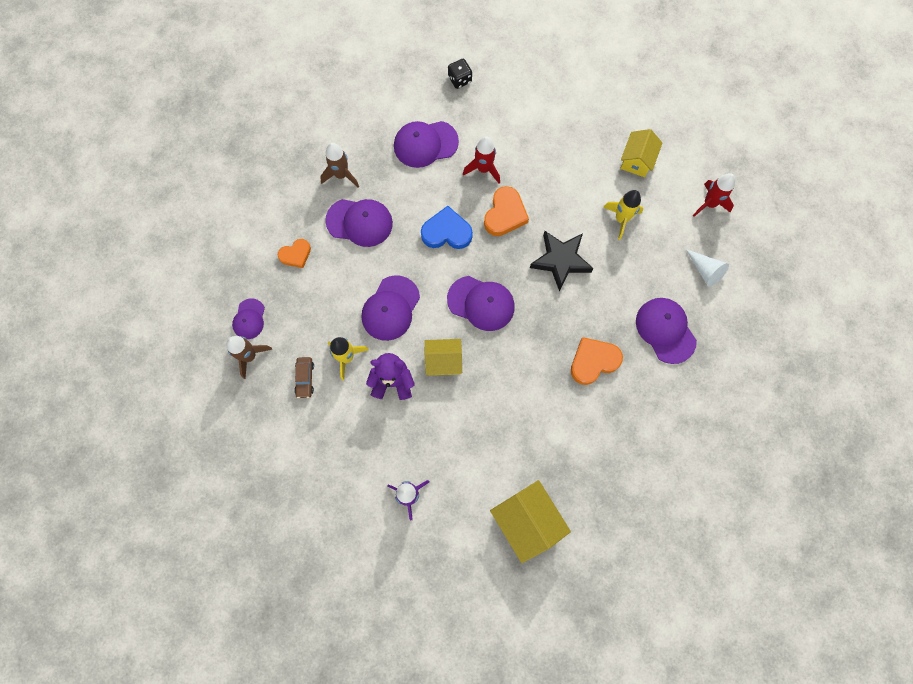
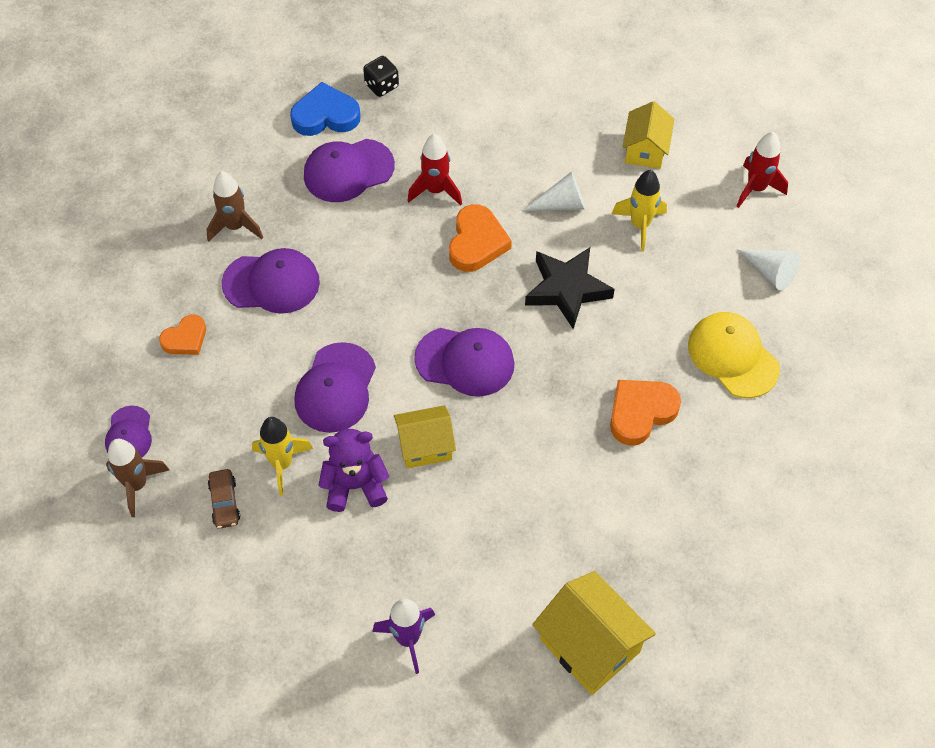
camera: 10 degrees left, 15 degrees down
(446, 232) = (398, 277): blue heart -> blue heart (325, 115)
(569, 194) = (561, 204): none -> white cone
(665, 330) = (733, 356): purple cap -> yellow cap

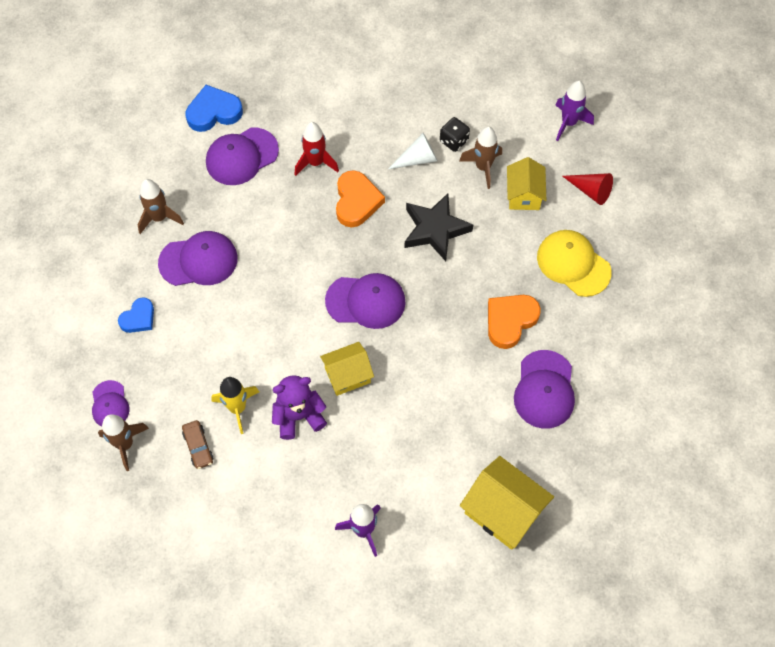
camera: 10 degrees left, 5 degrees up
(185, 339) = (138, 318): orange heart -> blue heart
(335, 388) = (267, 339): purple cap -> purple cap (544, 390)
(381, 85) = (254, 79): black dice -> black dice (454, 141)
(640, 225) = (483, 167): yellow rocket -> brown rocket
(645, 150) = (476, 103): yellow house -> yellow house (524, 195)
(756, 188) = (568, 123): red rocket -> purple rocket
(770, 272) = (591, 191): white cone -> red cone

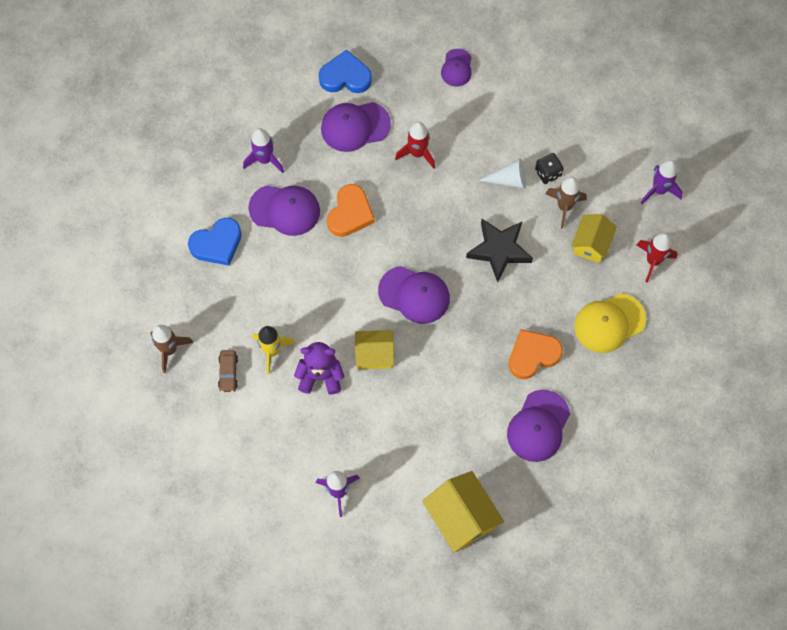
camera: 20 degrees right, 5 degrees up
(110, 404) = (168, 311): purple cap -> purple cap (456, 68)
(138, 318) = (217, 244): blue heart -> blue heart, size x1.54
(159, 218) = (265, 159): brown rocket -> purple rocket
(356, 201) = (440, 201): orange heart -> orange heart (350, 213)
(573, 264) = (609, 323): yellow cap -> yellow cap turned 90 degrees counterclockwise
(591, 191) = (653, 261): red cone -> red rocket

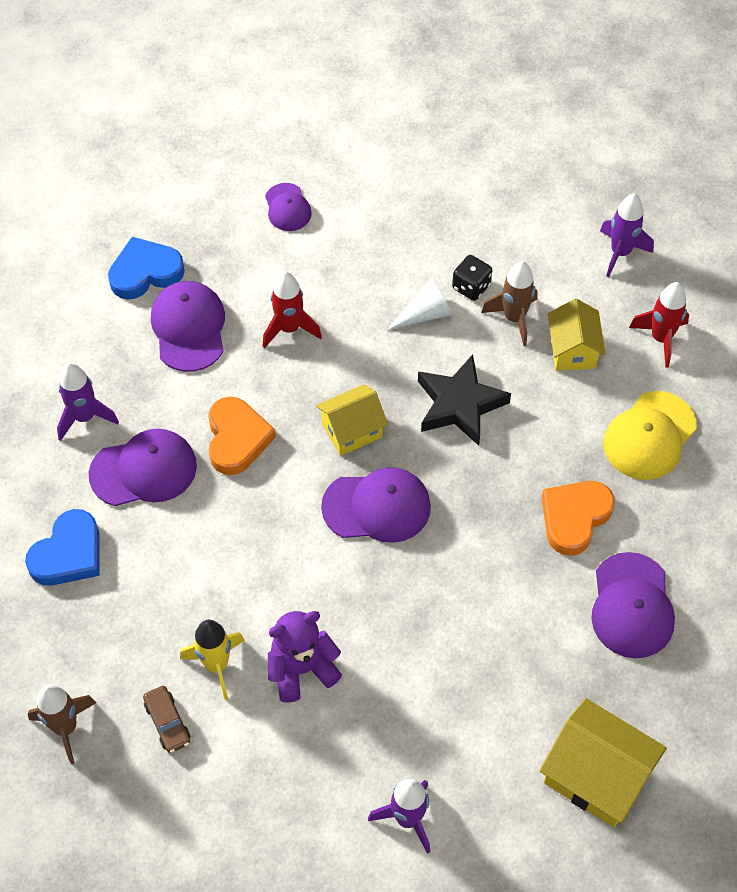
camera: 25 degrees left, 10 degrees down
(355, 126) = (189, 328): purple cap -> purple cap turned 120 degrees clockwise
(374, 355) = (363, 608): yellow house -> yellow house (352, 430)

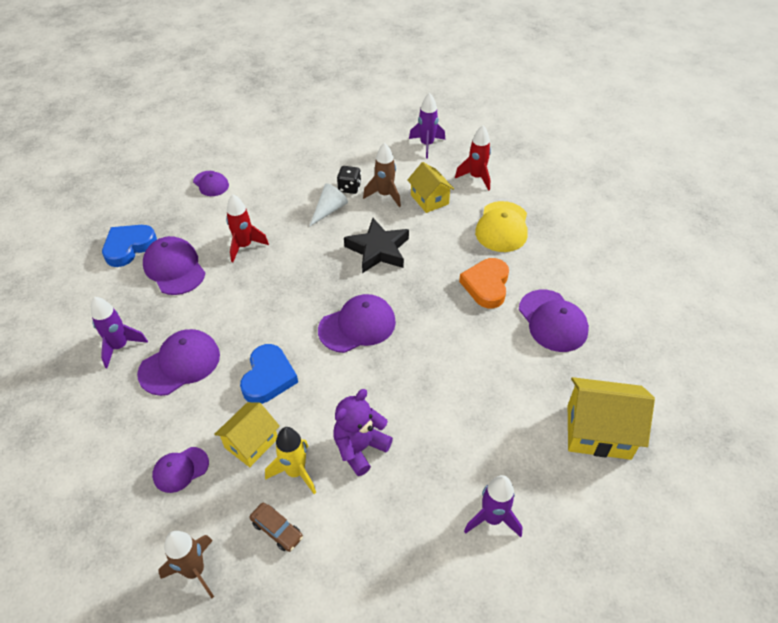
camera: 25 degrees left, 10 degrees down
(68, 554) = (144, 441): blue heart -> blue heart (268, 377)
(94, 606) = (180, 469): none -> purple cap
(237, 439) = (239, 320): orange heart -> none
(352, 430) = (316, 288): yellow house -> yellow house (251, 443)

